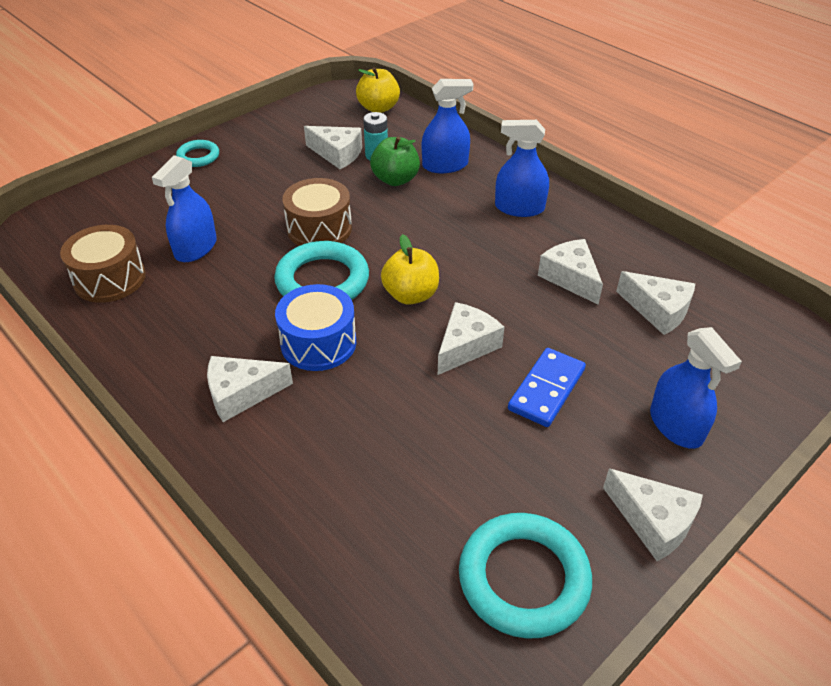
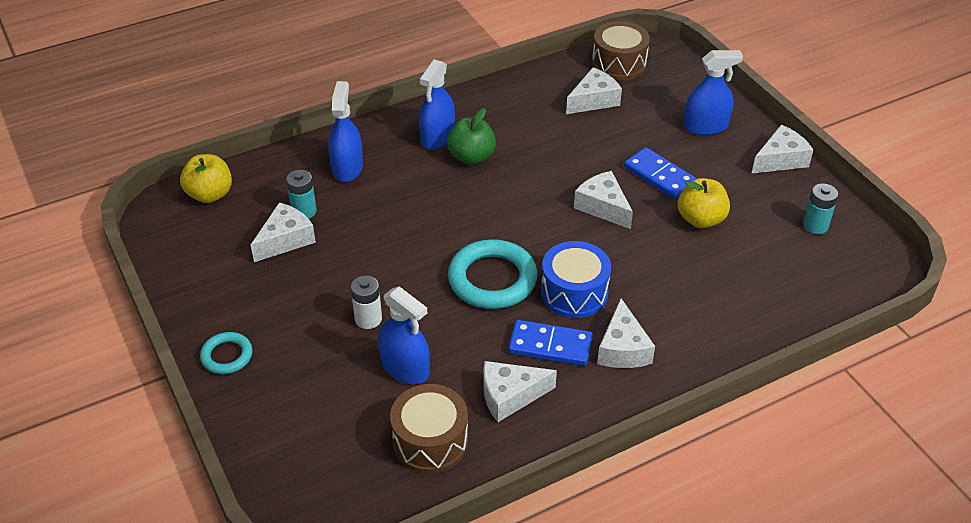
camera: 75 degrees left, 0 degrees up
(237, 336) = (550, 346): none -> blue domino
(252, 216) = (368, 319): none -> white battery
(319, 229) = (412, 271): brown drum -> brown drum (619, 64)
(395, 179) = (354, 205): green apple -> green apple (471, 157)
(411, 295) = (531, 226): yellow apple -> yellow apple (700, 219)
(523, 578) = (815, 225): turquoise ring -> turquoise battery
(570, 278) = (541, 132): white cheese -> white cheese (510, 396)

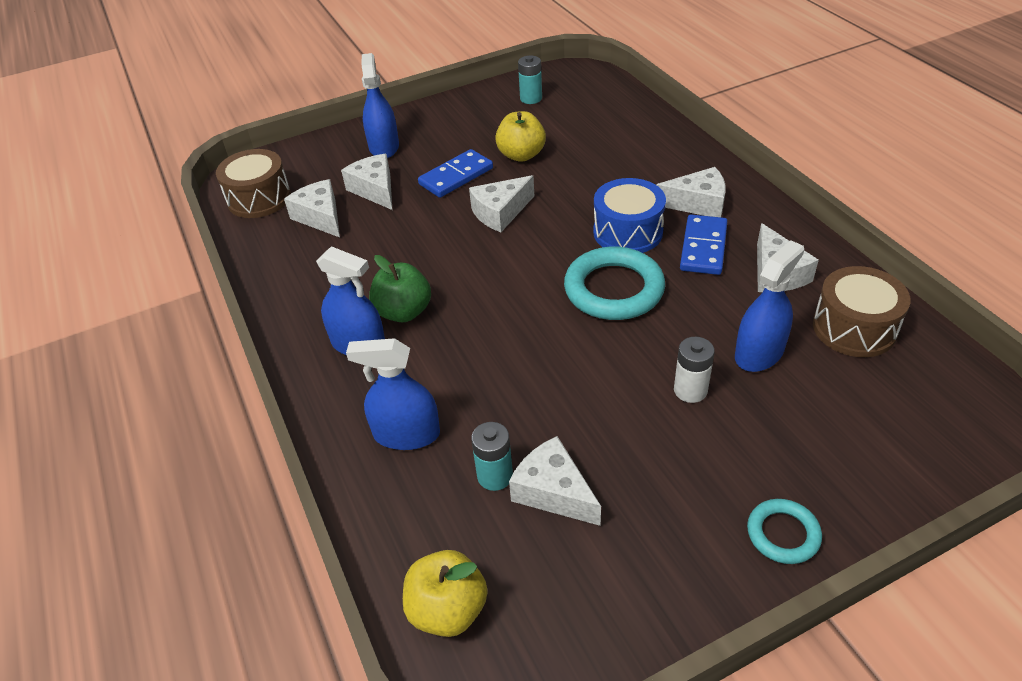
camera: 85 degrees left, 0 degrees up
(780, 160) = (441, 109): white cheese -> white cheese (375, 189)

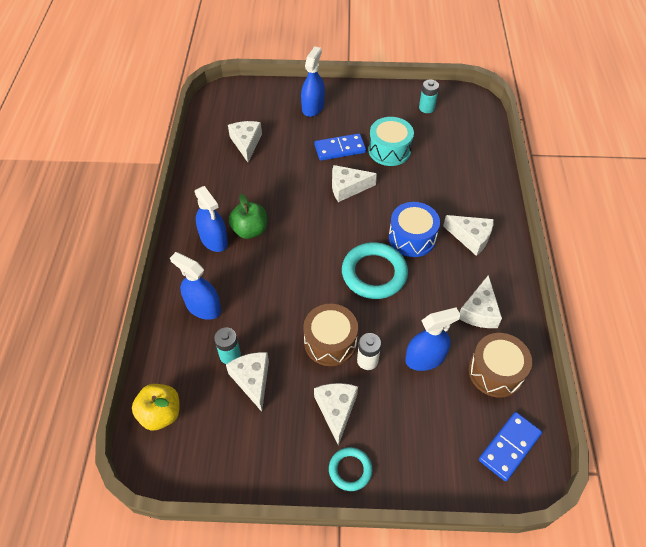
camera: 25 degrees right, 10 degrees up
(259, 198) = (222, 114): brown drum -> brown drum (330, 342)
(375, 189) = (288, 137): white cheese -> white cheese (336, 410)
(521, 155) = (389, 150): yellow apple -> turquoise drum
(703, 247) = (449, 271): blue domino -> blue domino (509, 447)

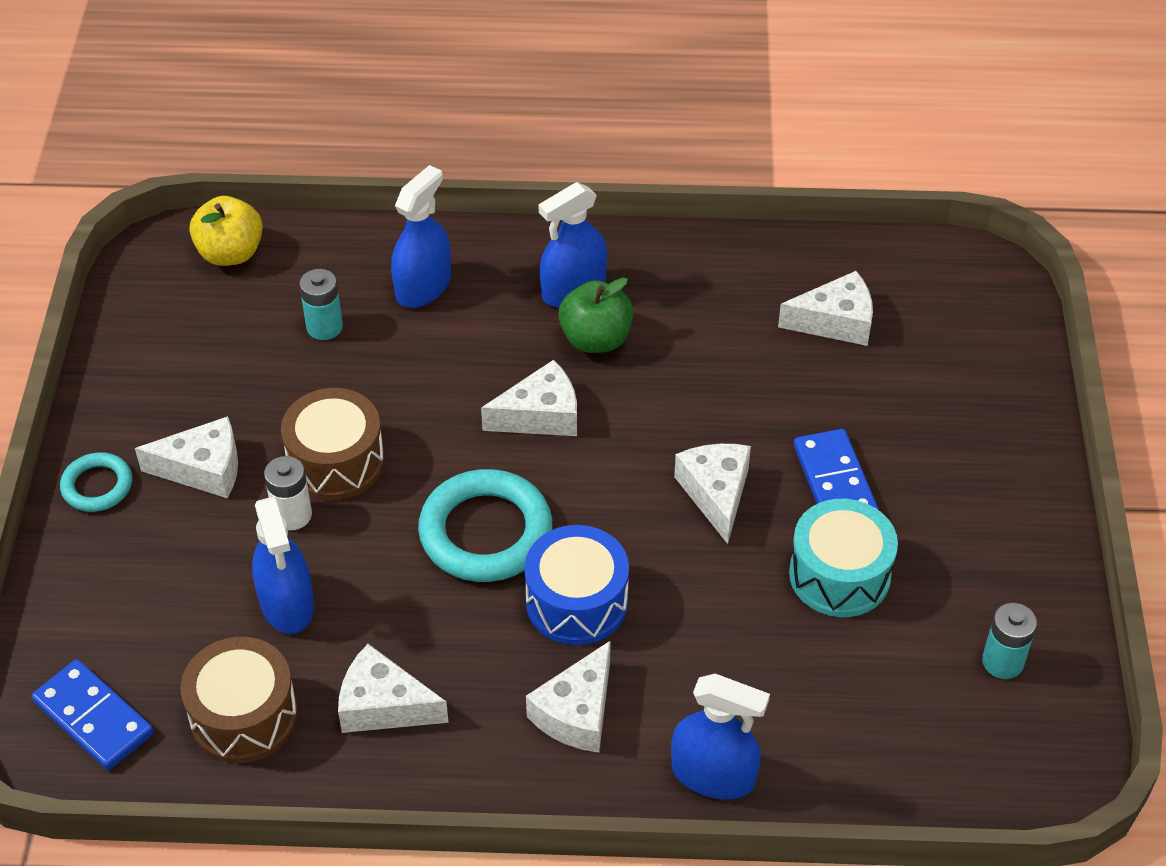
camera: 90 degrees right, 5 degrees down
(252, 380) = (274, 358): white cheese -> white cheese (541, 415)
(313, 107) = (968, 432): blue spray bottle -> blue spray bottle (713, 774)

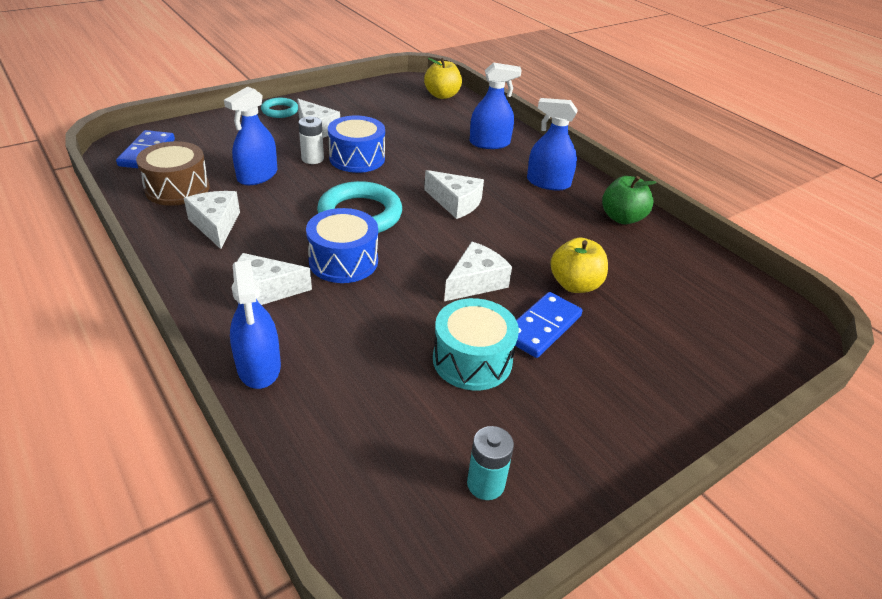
camera: 50 degrees right, 10 degrees down
(324, 327) = (431, 128): turquoise battery -> none
(336, 461) = (357, 158): brown drum -> blue drum
(596, 339) = (526, 201): green apple -> green apple (622, 218)
(789, 405) = (575, 285): none -> yellow apple
(835, 322) = (659, 278): white cheese -> none

